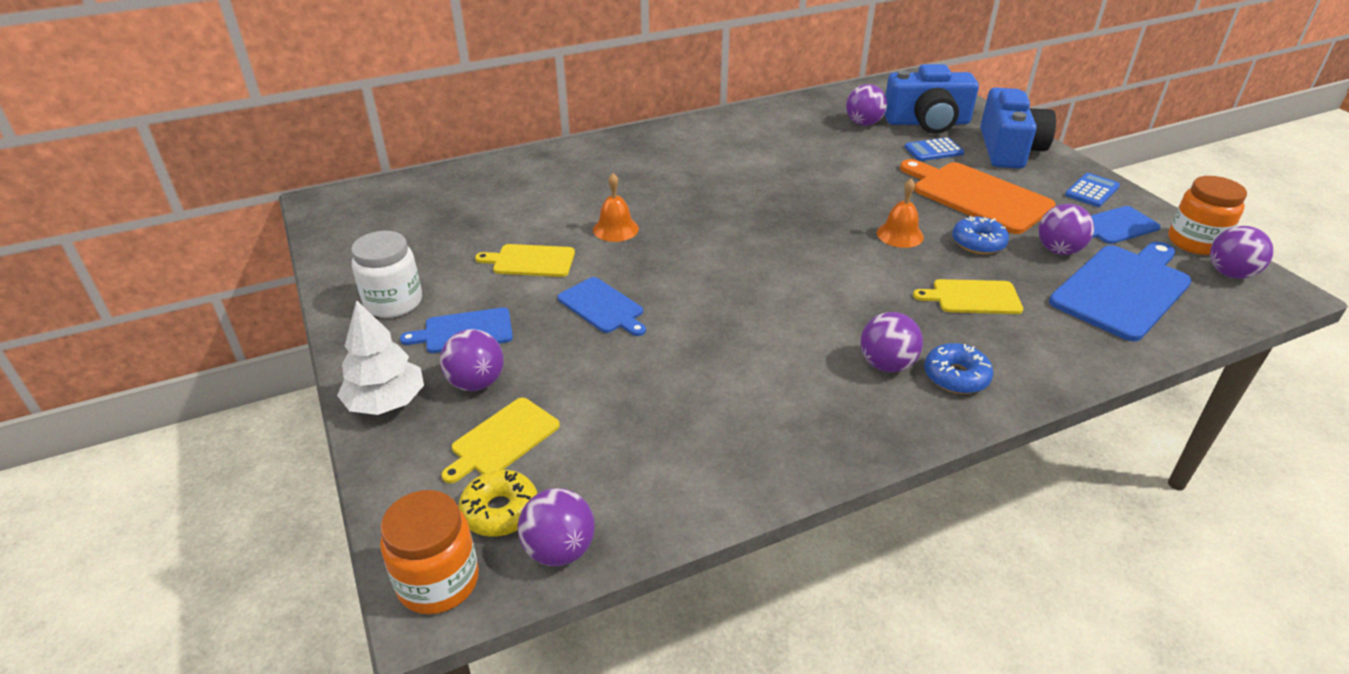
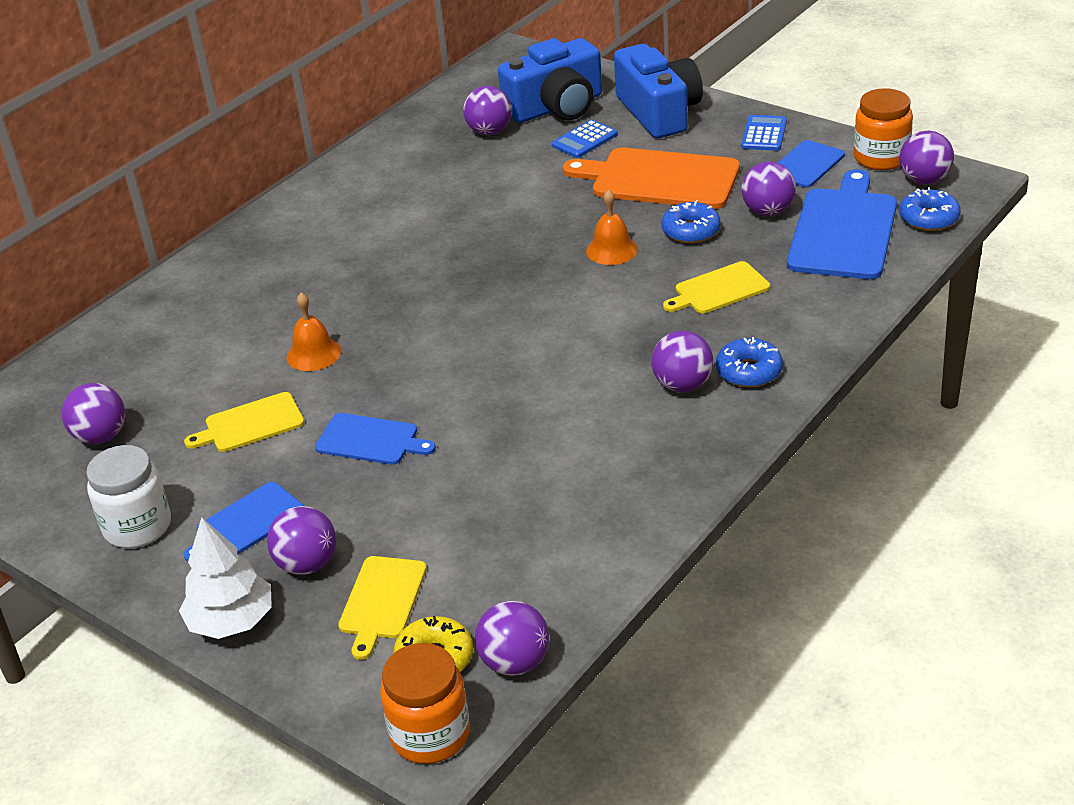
camera: 25 degrees left, 0 degrees up
(430, 231) = (101, 436): none -> purple ball
(1217, 307) = (929, 218): none -> blue donut

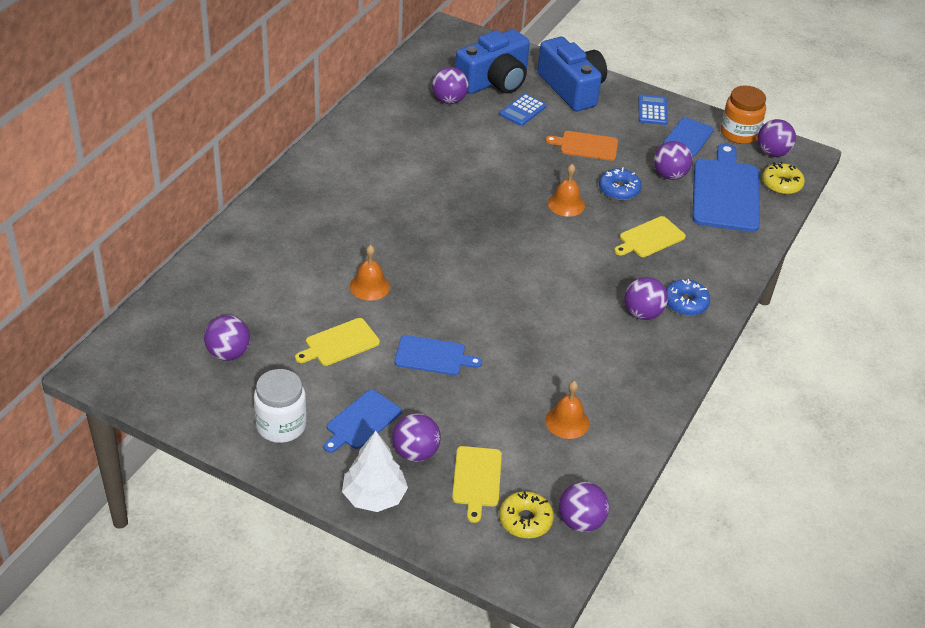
camera: 15 degrees left, 5 degrees up
(430, 734) = (537, 574): orange jar -> none
(534, 526) = (567, 422): none -> orange bell
(659, 179) = (586, 146): orange cutting board -> orange cutting board, size x0.56
(929, 218) = (781, 184): blue donut -> yellow donut

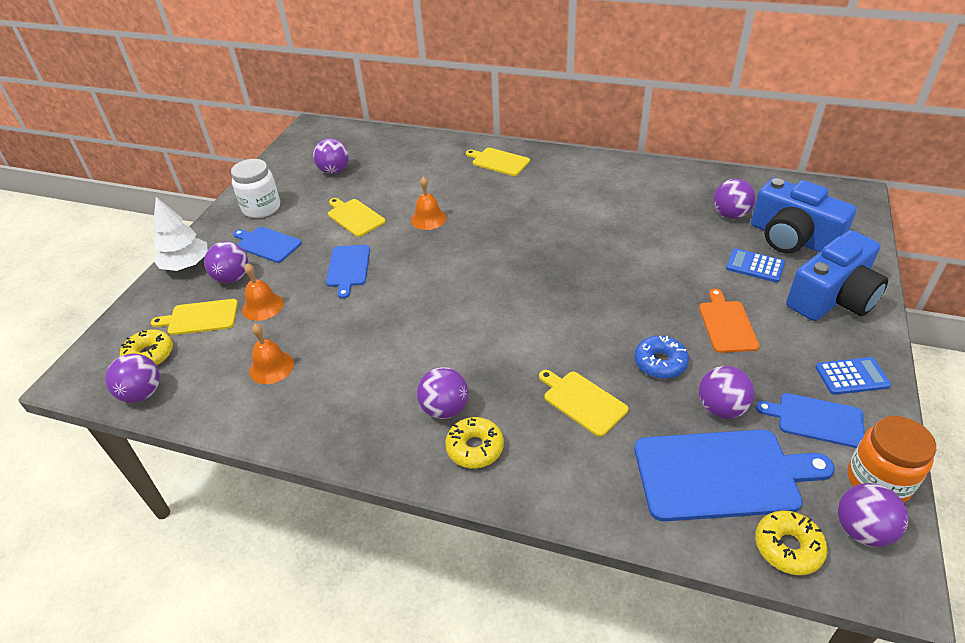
camera: 85 degrees right, 0 degrees up
(283, 217) = (498, 161): none -> yellow cutting board
(566, 204) = (607, 322): orange bell -> orange bell (262, 306)
(685, 303) = (475, 448): blue donut -> yellow donut

